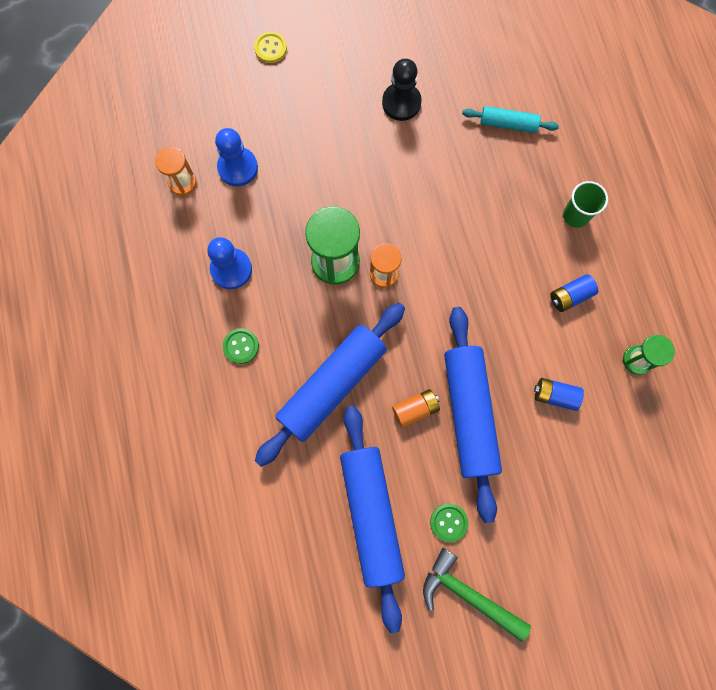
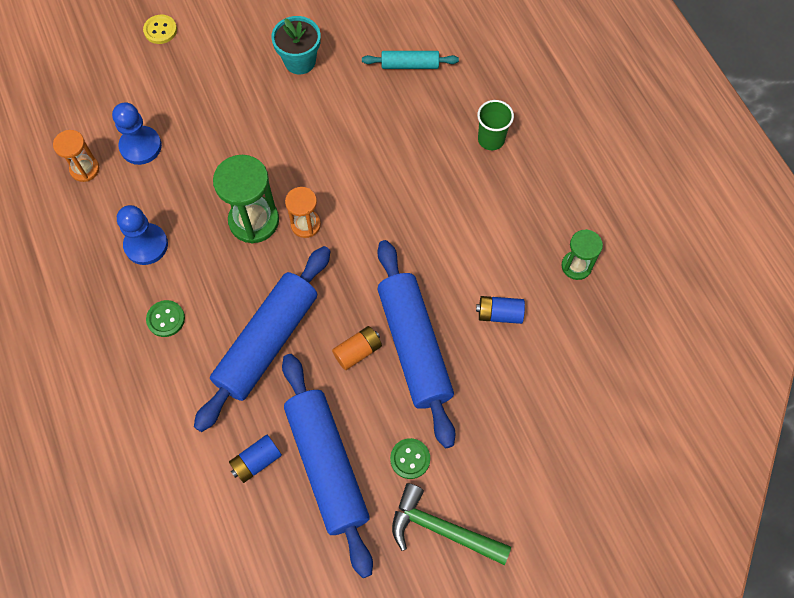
camera: 10 degrees left, 10 degrees down
(401, 103) = (300, 61): black pawn -> turquoise flower pot
(570, 296) = (498, 216): blue battery -> blue battery (256, 461)

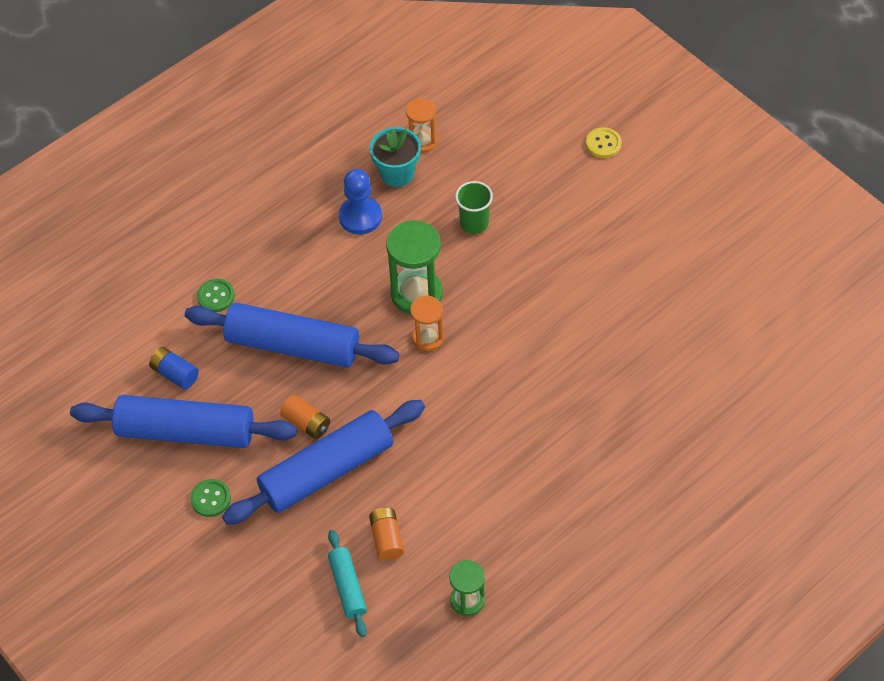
camera: 75 degrees right, 10 degrees down
(141, 146) = (463, 175): blue pawn -> none
(166, 319) = (291, 258): green button -> green button (216, 296)
(300, 61) = (618, 273): turquoise flower pot -> turquoise flower pot (397, 173)
(326, 465) = (186, 431): blue rolling pin -> blue rolling pin turned 45 degrees clockwise
(410, 65) = (657, 375): turquoise rolling pin -> turquoise rolling pin (348, 587)
(442, 529) = (150, 544): green hammer -> none
(491, 139) = (594, 478): green cup -> green cup (474, 223)
(499, 314) = (387, 539): blue battery -> orange battery

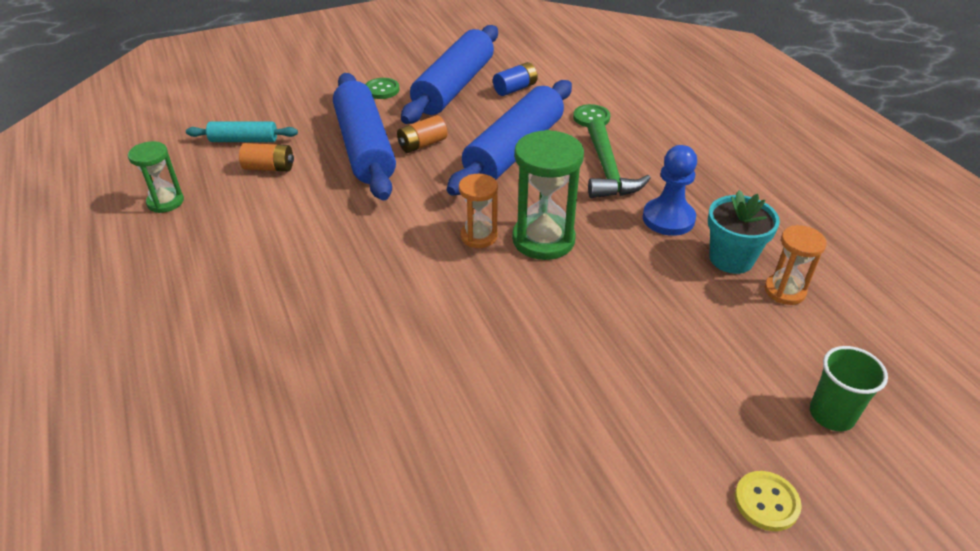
camera: 105 degrees right, 15 degrees down
(304, 268) = (607, 171): none -> green hammer
(474, 223) = (634, 309): green cup -> green cup (831, 414)

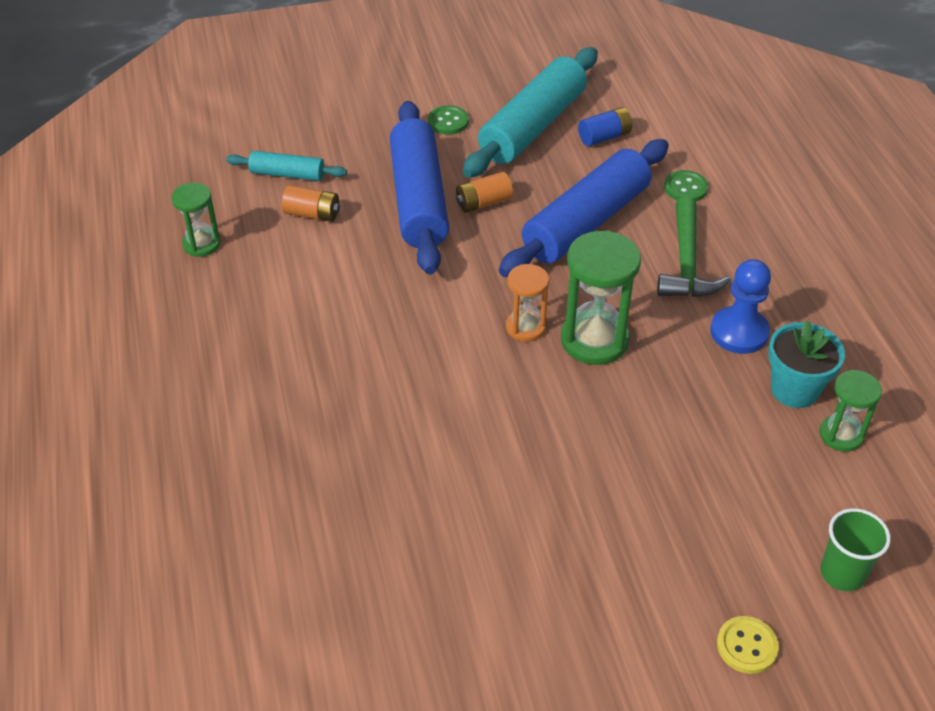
camera: 10 degrees right, 5 degrees up
(454, 87) = (533, 127): blue rolling pin -> turquoise rolling pin
(784, 291) = (841, 435): orange hourglass -> green hourglass

